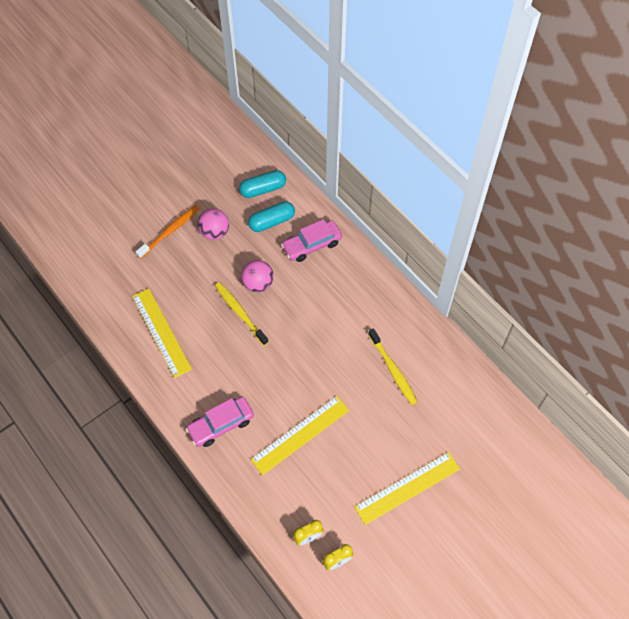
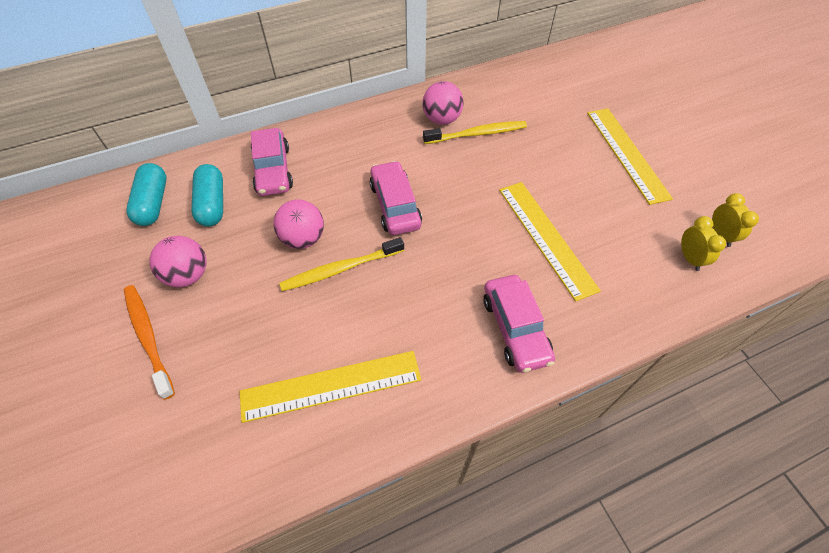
camera: 75 degrees left, 5 degrees down
(302, 330) = (395, 205): none -> pink car
(401, 340) = (442, 119): none -> pink ball

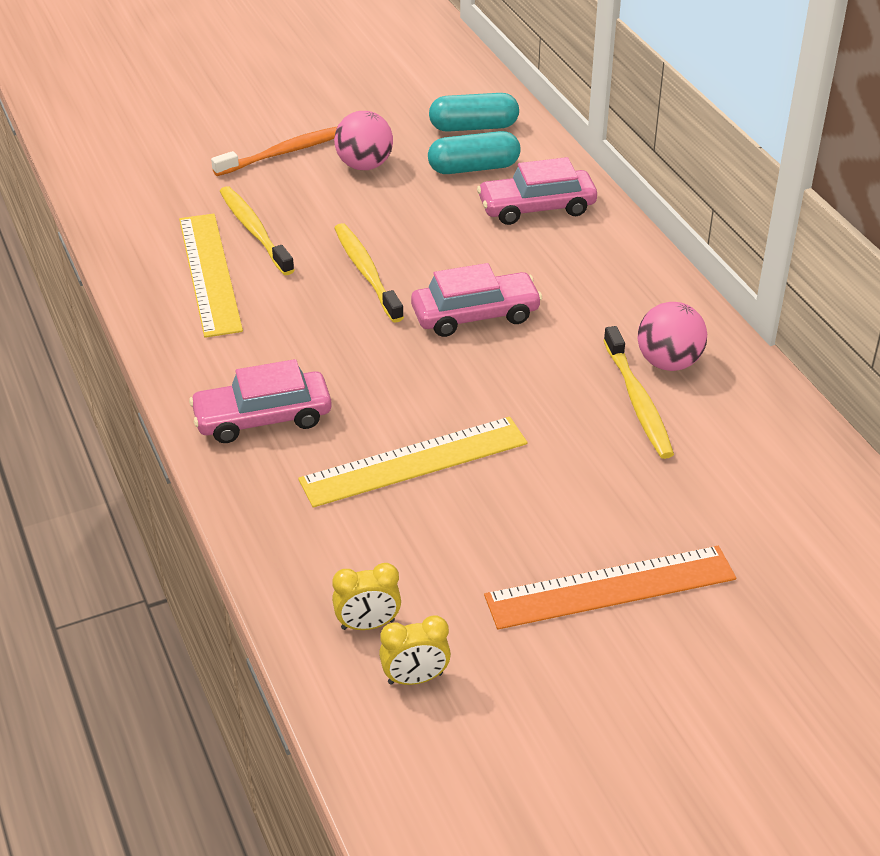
camera: 90 degrees right, 15 degrees down
(271, 354) = (254, 230): none -> yellow toothbrush
(303, 238) = (416, 241): pink ball -> none
(626, 154) = (610, 587): yellow ruler -> orange ruler

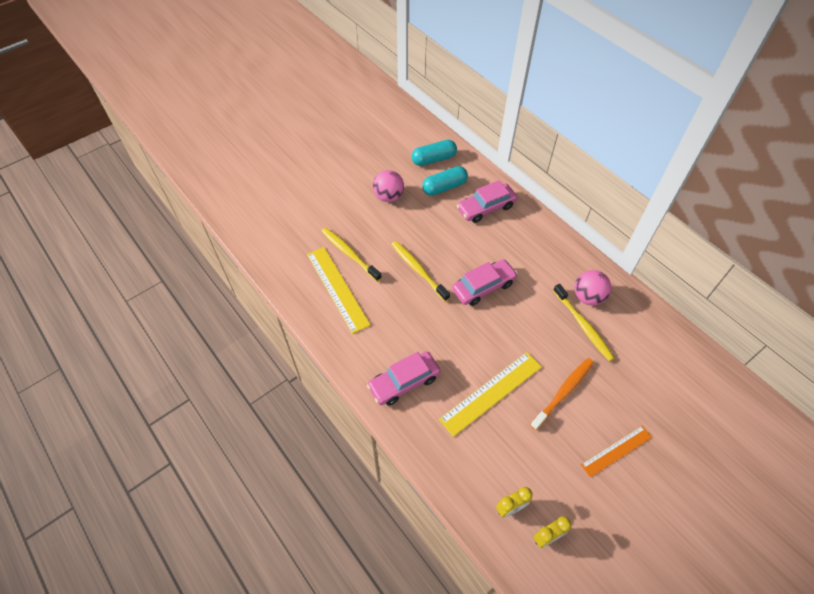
camera: 15 degrees left, 15 degrees up
(286, 152) = (344, 195): orange toothbrush -> orange toothbrush (563, 392)
(610, 587) = (616, 450): orange ruler -> orange ruler, size x0.64

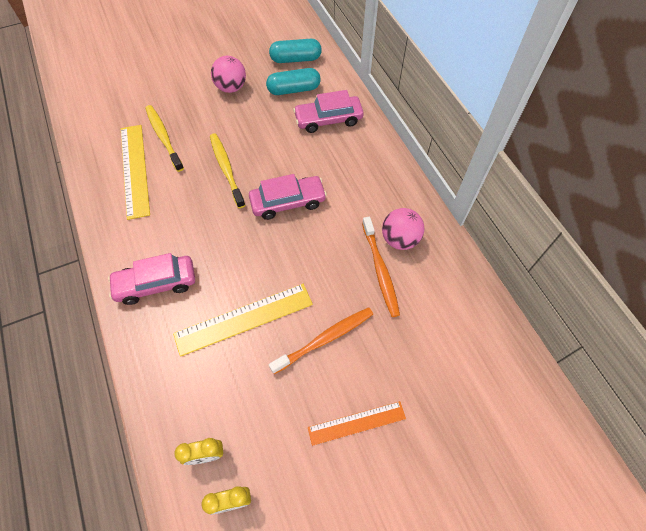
camera: 15 degrees right, 5 degrees up
(583, 326) = (380, 270): yellow toothbrush -> orange toothbrush

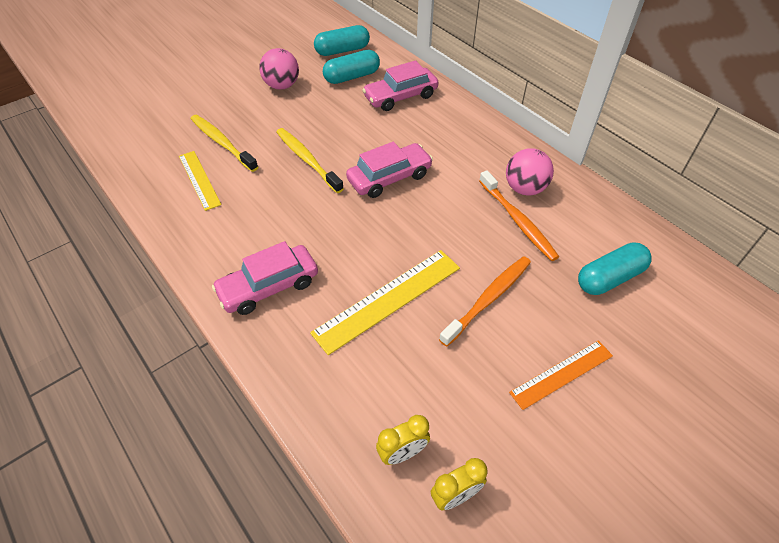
camera: 15 degrees left, 10 degrees down
(134, 170) = (199, 180): yellow ruler -> yellow ruler, size x0.64
(436, 345) = (609, 278): none -> turquoise capsule

